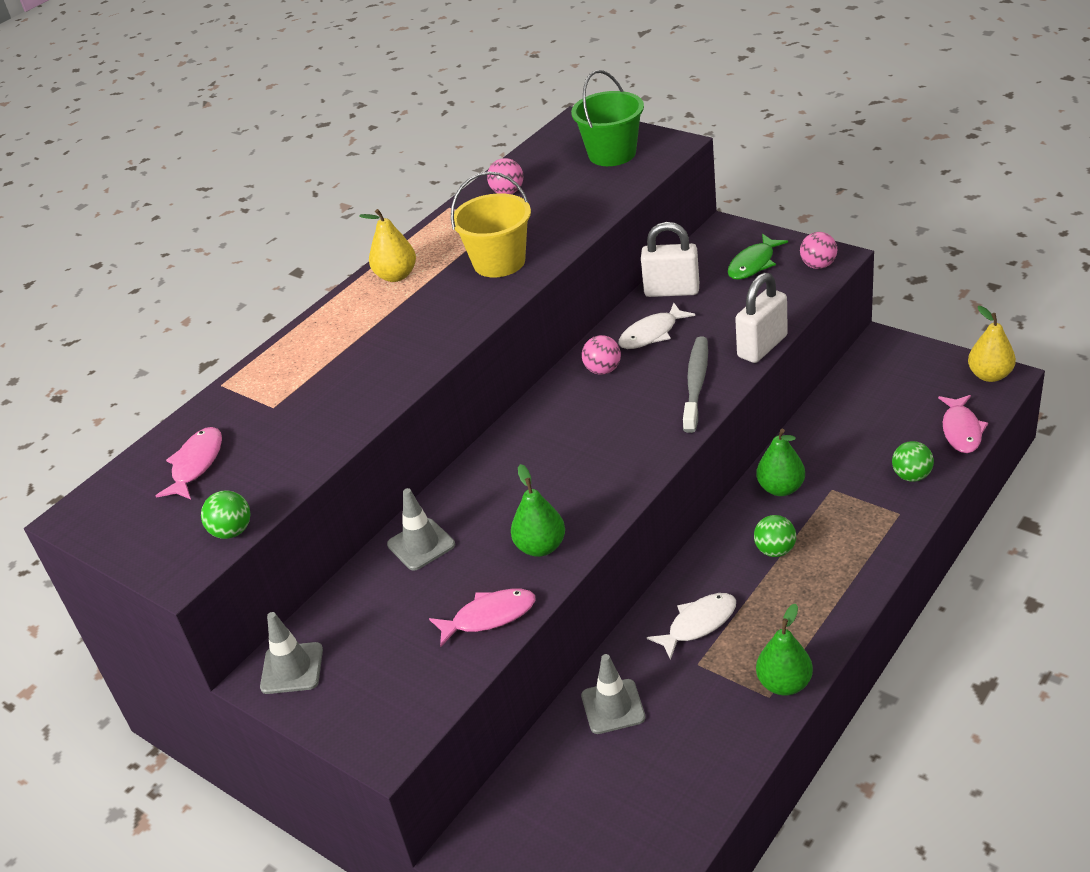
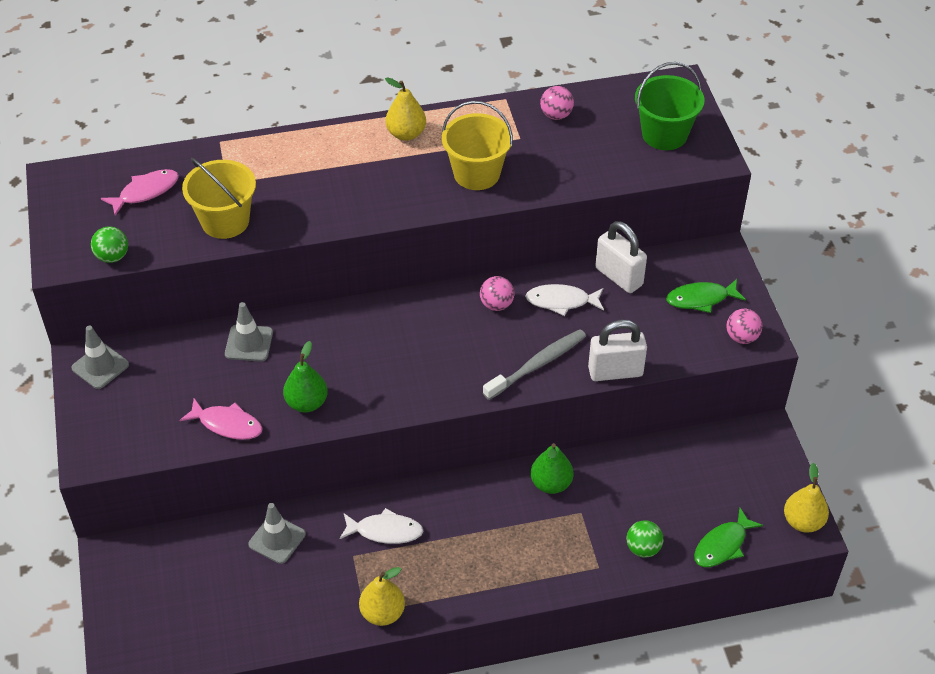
camera: 35 degrees right, 10 degrees up
(313, 432) = (225, 221): none -> yellow bucket
(775, 550) = (490, 523): green ball -> none
(784, 684) = (382, 613): green pear -> yellow pear
(961, 430) = (722, 545): pink fish -> green fish

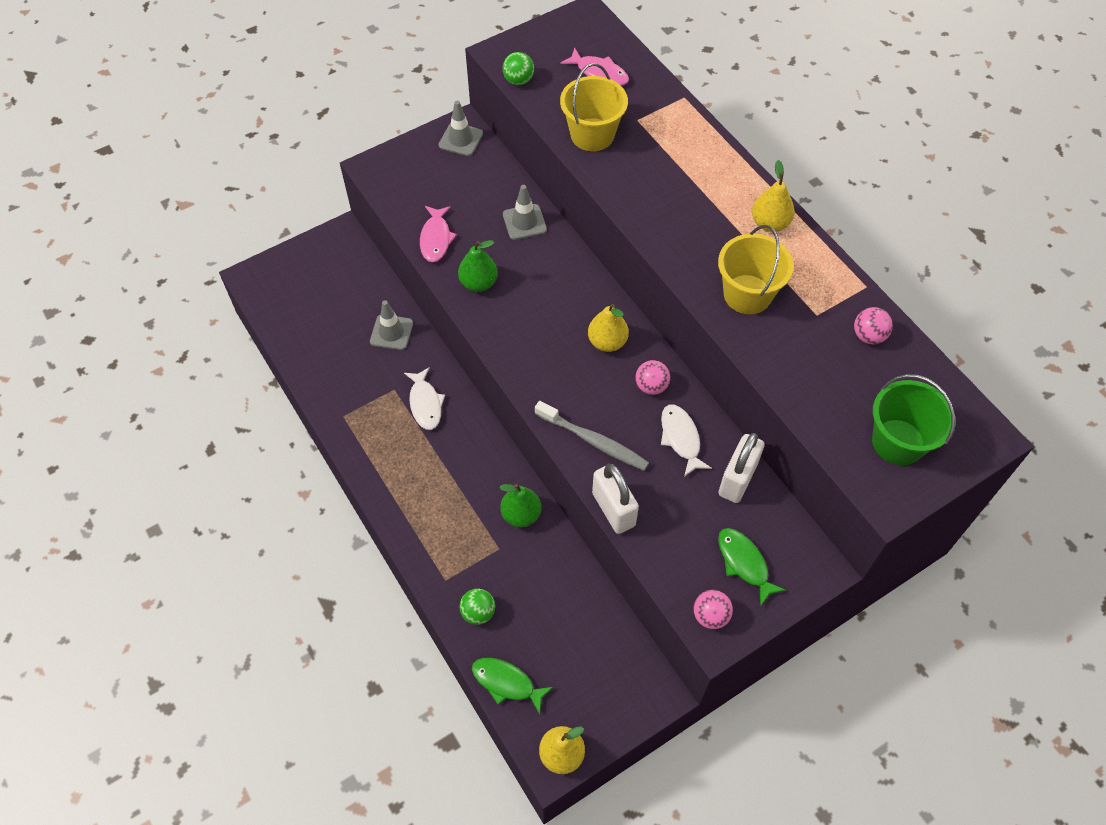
camera: 70 degrees right, 10 degrees up
(382, 613) = (346, 428): yellow pear -> yellow pear (607, 342)

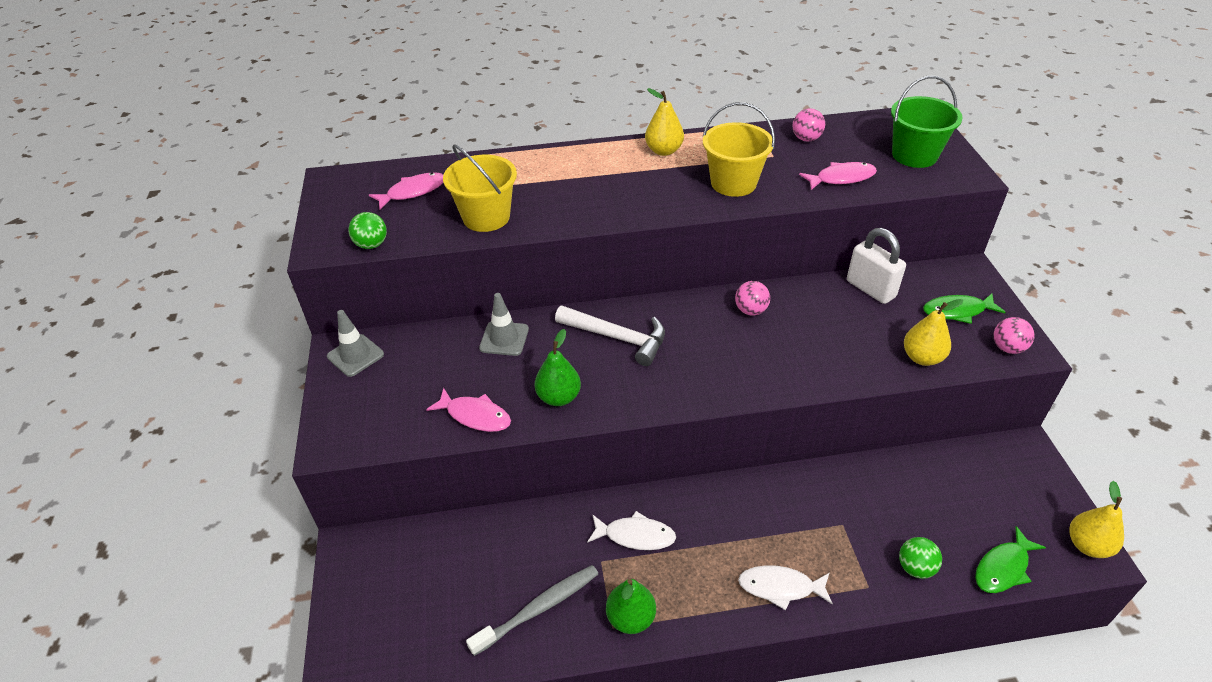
camera: 65 degrees left, 15 degrees down
(391, 332) = (522, 539): grey traffic cone -> none
(521, 514) = (808, 492): green pear -> green pear (630, 618)
(564, 298) = (617, 338): none -> white hammer
(593, 441) = (797, 368): grey toothbrush -> grey toothbrush (538, 608)
(607, 342) = (686, 324): yellow pear -> yellow pear (922, 358)
(613, 509) = (879, 377): white padlock -> none
(681, 438) = (815, 309): white fish -> white fish (780, 587)
(810, 383) = (841, 178): none -> pink fish

